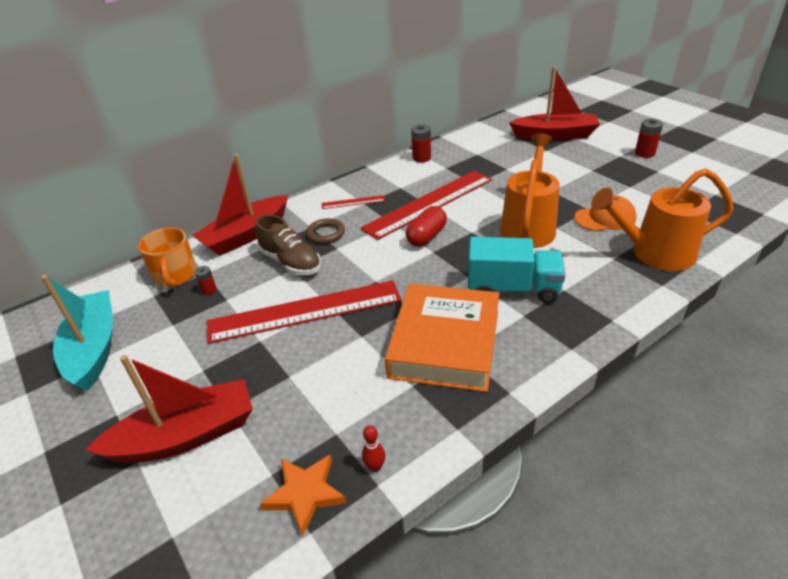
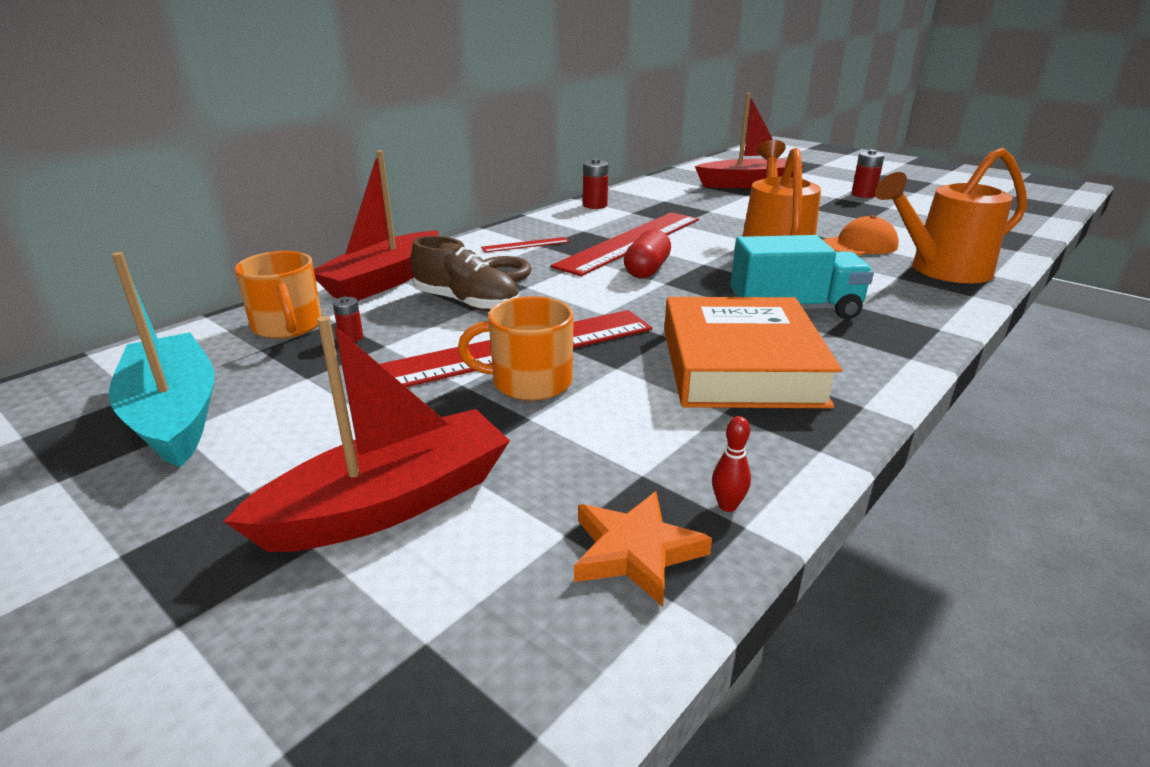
camera: 15 degrees left, 10 degrees down
(301, 344) = (529, 382): none -> orange mug

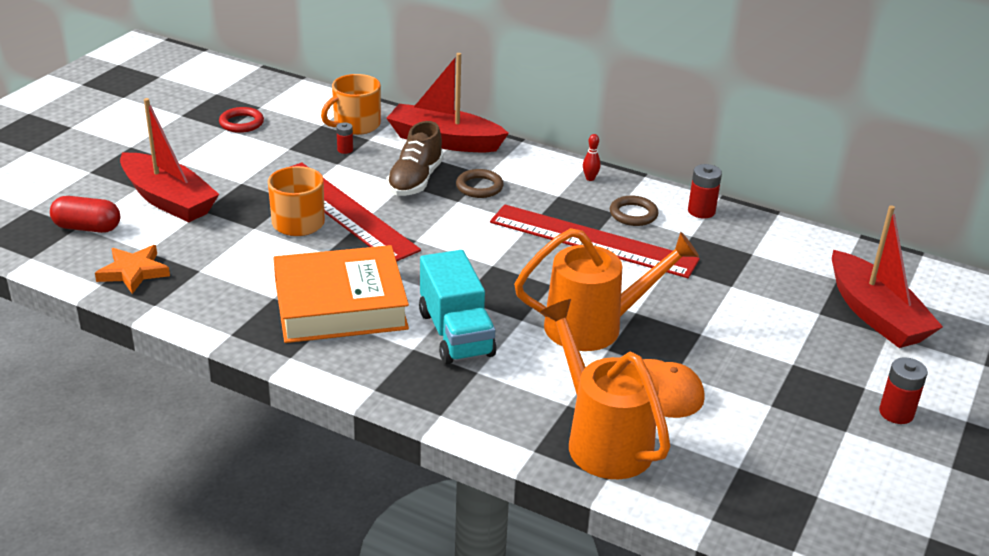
camera: 75 degrees right, 5 degrees up
(174, 415) = (241, 123): turquoise boat -> red ring
(525, 245) = (555, 187): red ruler -> none
(590, 224) = (633, 214): none -> brown ring
(646, 270) = (519, 254): red capsule -> red capsule (87, 228)
(727, 506) = (171, 299): red bowling pin -> red bowling pin (590, 178)

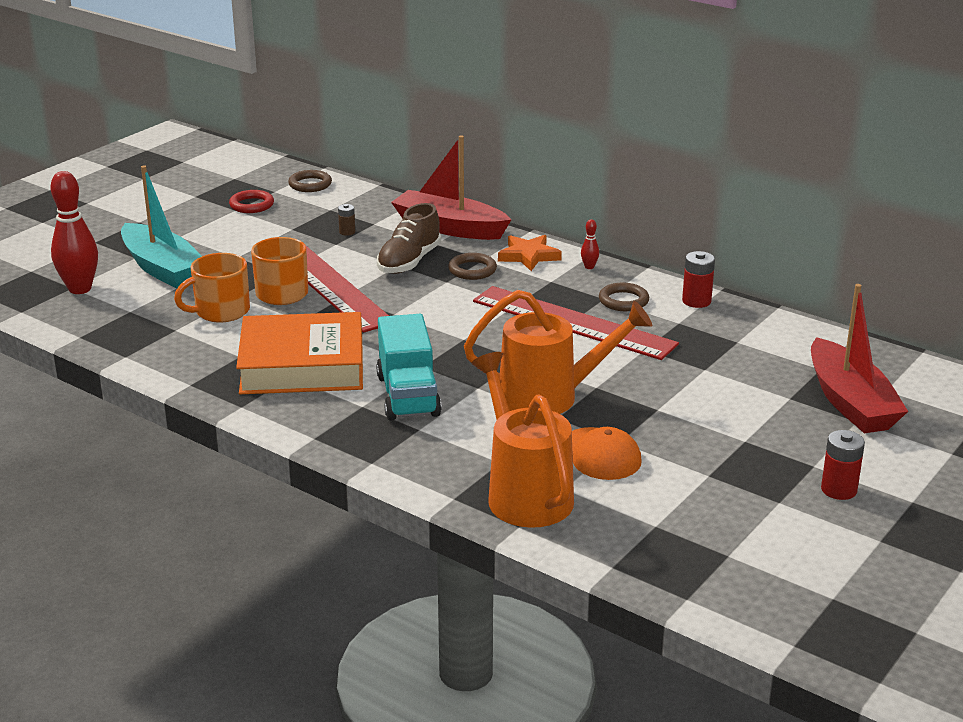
camera: 10 degrees right, 5 degrees down
(87, 228) = (80, 289): red capsule -> red bowling pin
(133, 272) = (113, 328): orange star -> orange star (528, 256)
(168, 200) = (162, 268): red boat -> turquoise boat
(294, 98) = (310, 184): none -> brown ring
(345, 150) = (347, 232): red battery -> brown battery
(356, 125) = (364, 210): orange mug -> orange mug (221, 311)

